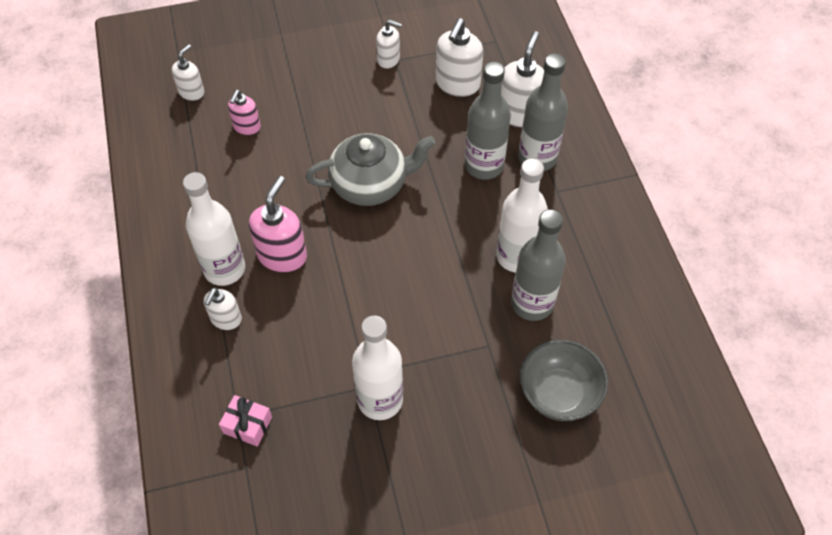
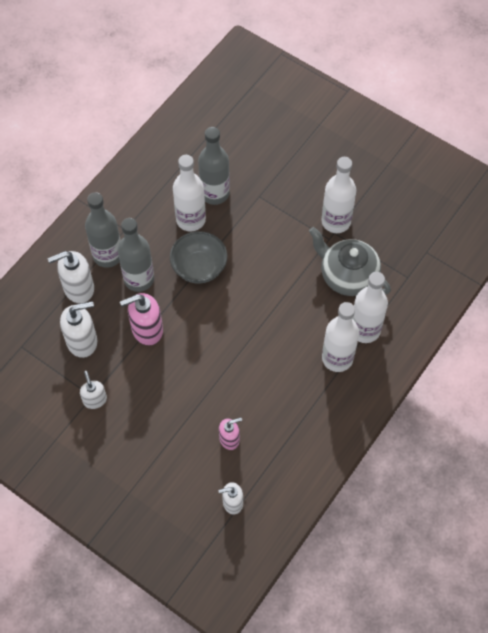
camera: 130 degrees left, 5 degrees up
(226, 319) = (364, 330): white soap dispenser -> white bottle
(247, 425) = (407, 269): pink gift -> none
(282, 255) = (300, 336): pink soap dispenser -> pink soap dispenser (146, 329)
(371, 184) = (208, 329): grey teapot -> grey teapot (347, 275)
(559, 393) = (257, 150): grey bowl -> grey bowl (199, 267)

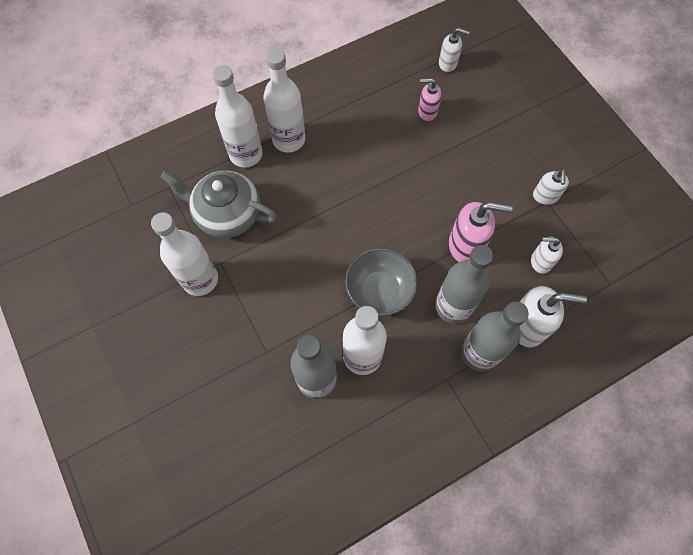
camera: 155 degrees left, 5 degrees up
(82, 341) = (540, 261): white soap dispenser -> white soap dispenser, size x0.61
(347, 275) = (227, 214): grey teapot -> grey teapot turned 135 degrees clockwise

